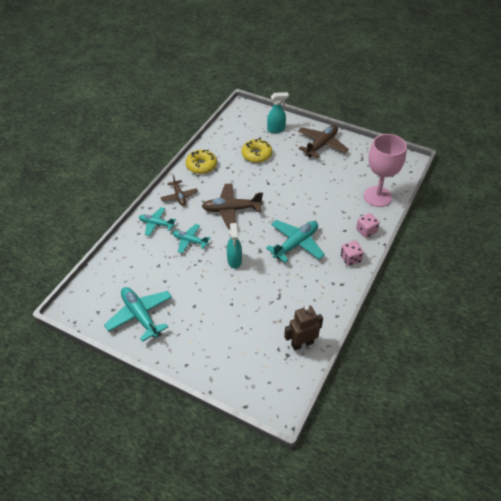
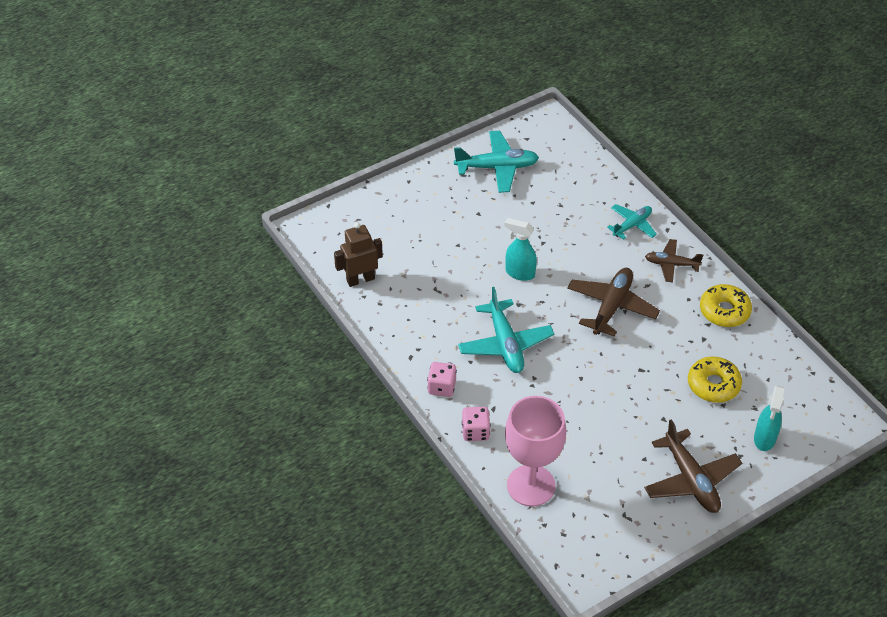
camera: 120 degrees right, 0 degrees up
(190, 241) = (581, 245): turquoise plane -> none
(302, 344) = (360, 279): brown robot -> brown robot turned 120 degrees counterclockwise

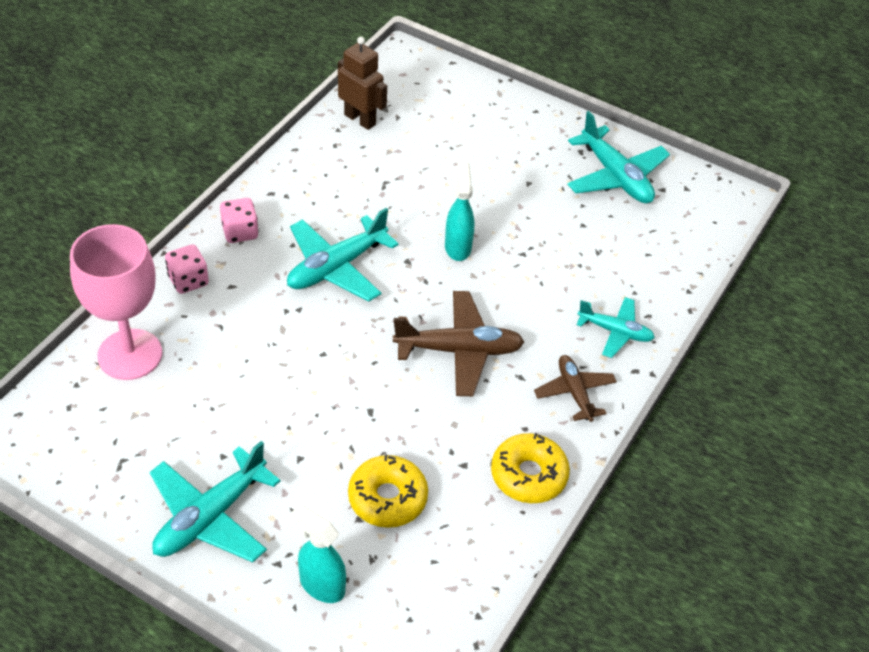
camera: 60 degrees right, 0 degrees up
(691, 480) = (210, 517): brown plane -> turquoise plane
(764, 439) = (321, 585): turquoise spray bottle -> turquoise spray bottle turned 45 degrees clockwise

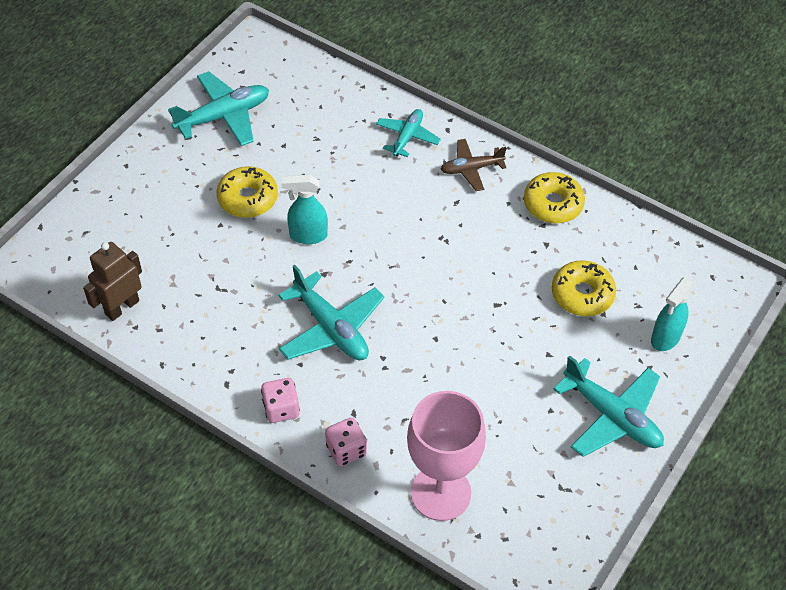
camera: 85 degrees left, 5 degrees up
(459, 350) = (429, 241): brown plane -> none
(503, 199) = (248, 198): none -> yellow donut

